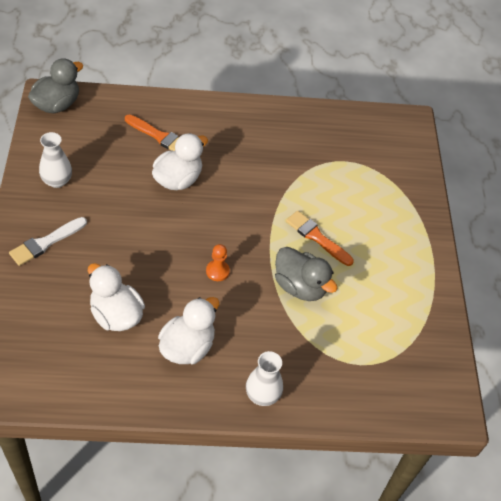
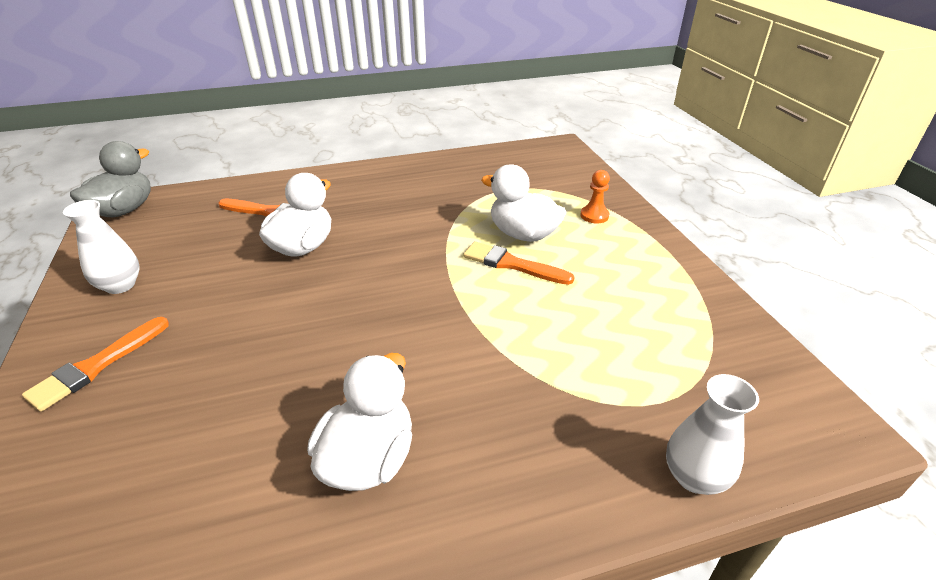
camera: 10 degrees left, 15 degrees down
(46, 242) = (97, 365): white brush -> orange brush
(116, 315) = (228, 442): white duck -> white duck (523, 234)
(217, 271) = (388, 335): orange pawn -> orange pawn (594, 216)
(262, 395) = (530, 502): white vase -> white vase (694, 476)
(300, 286) = (517, 323): grey duck -> none

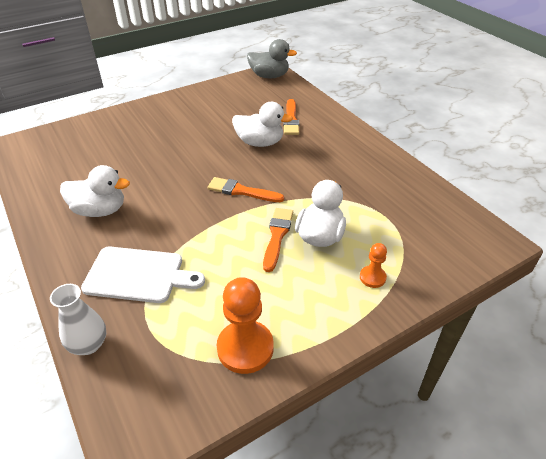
camera: 75 degrees right, 5 degrees up
(97, 365) = (149, 117): orange brush -> orange brush (242, 191)
(120, 285) = (205, 100): white vase -> none
(556, 407) = (138, 275): none -> white cutting board
(690, 316) = (245, 348): none -> orange pawn

